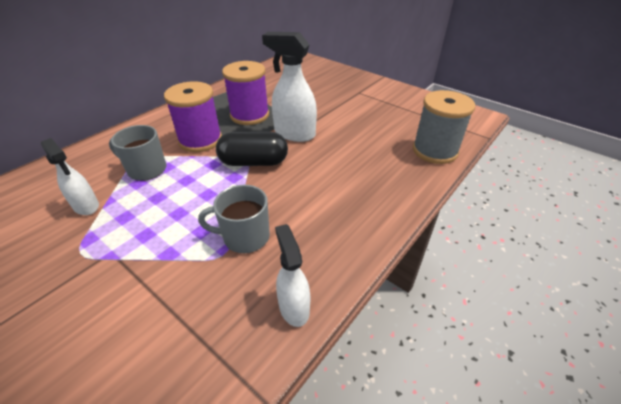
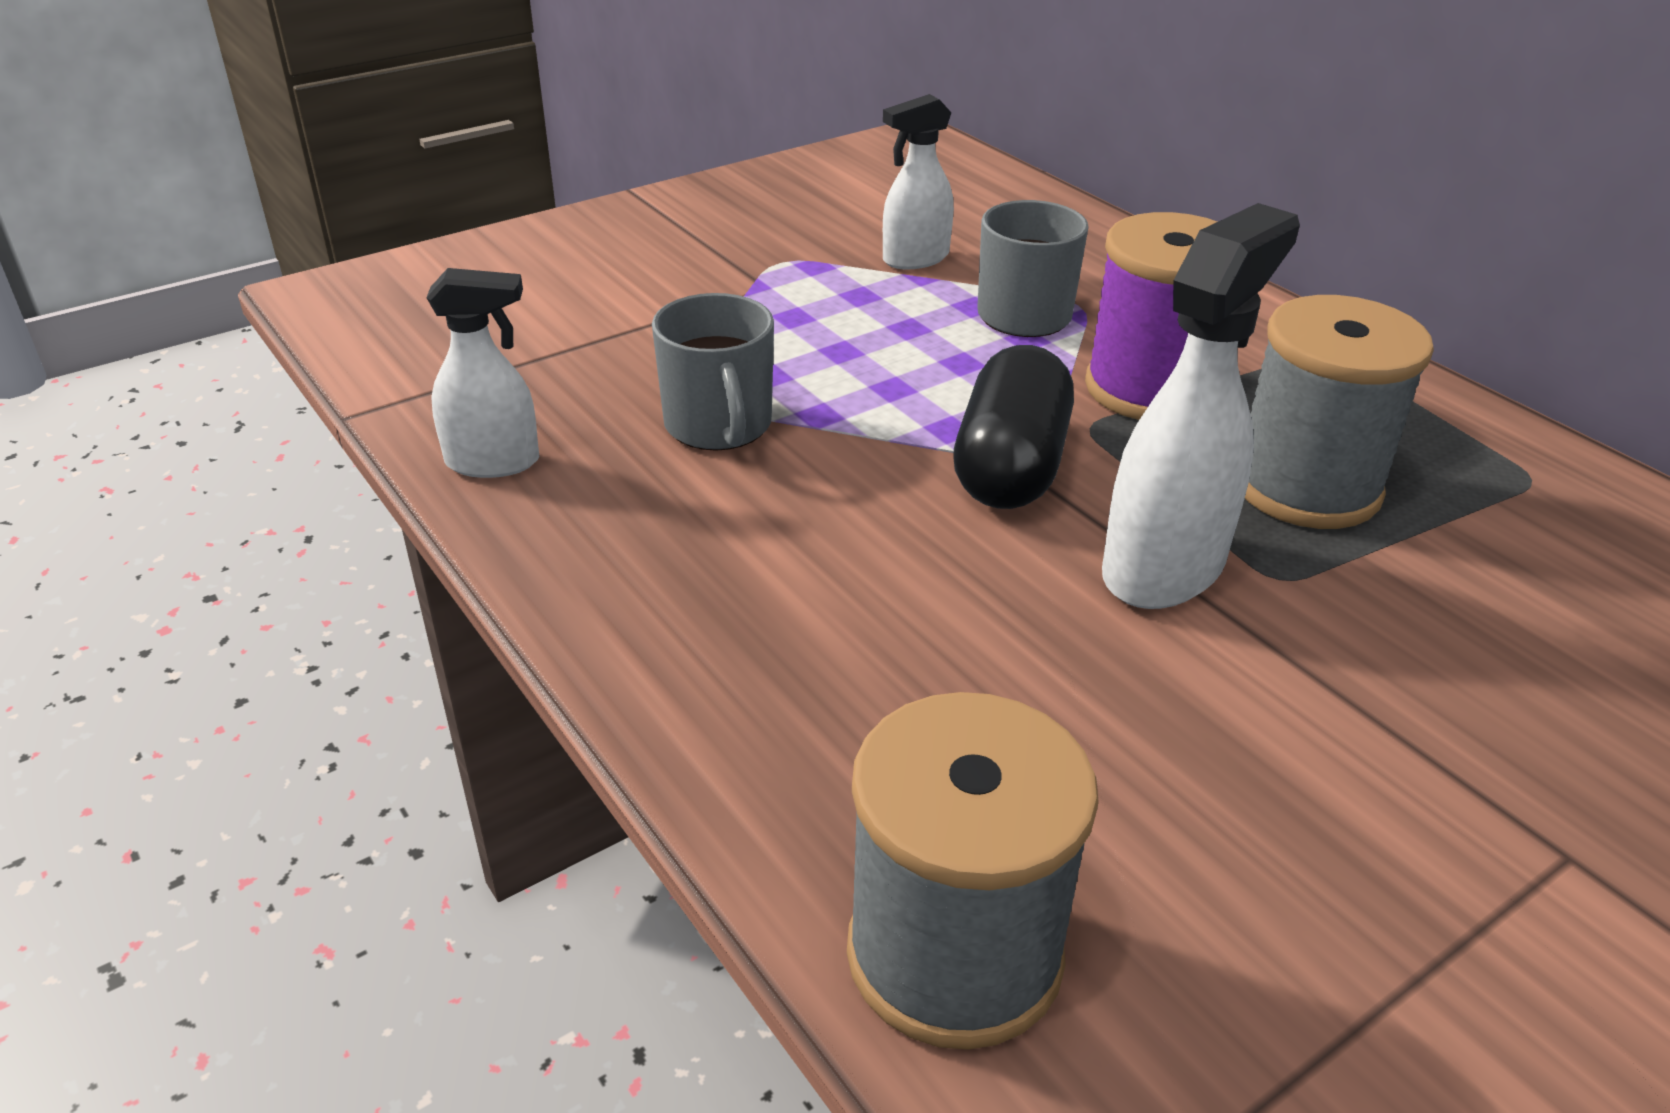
camera: 105 degrees right, 5 degrees down
(245, 237) = (718, 426): grey mug -> grey mug turned 150 degrees clockwise
(249, 115) = (1306, 487): purple spool -> grey spool

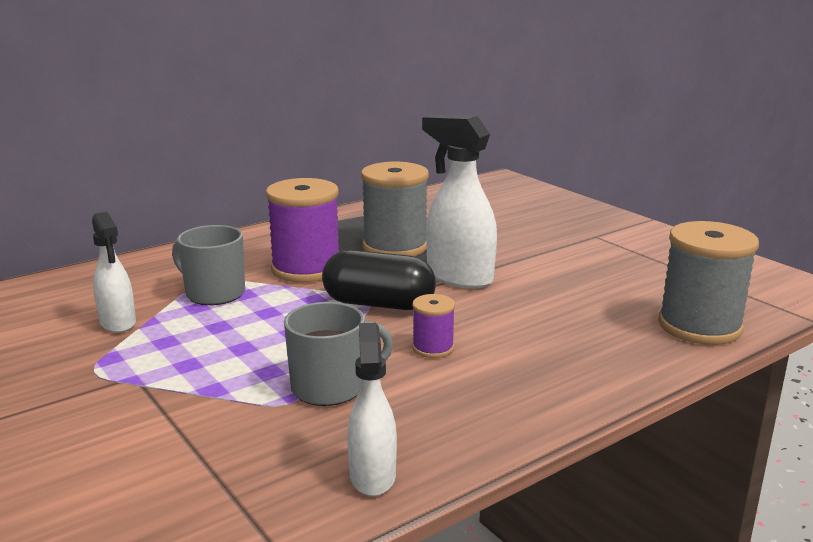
camera: 90 degrees left, 15 degrees down
(839, 522) = (433, 348): none -> purple spool

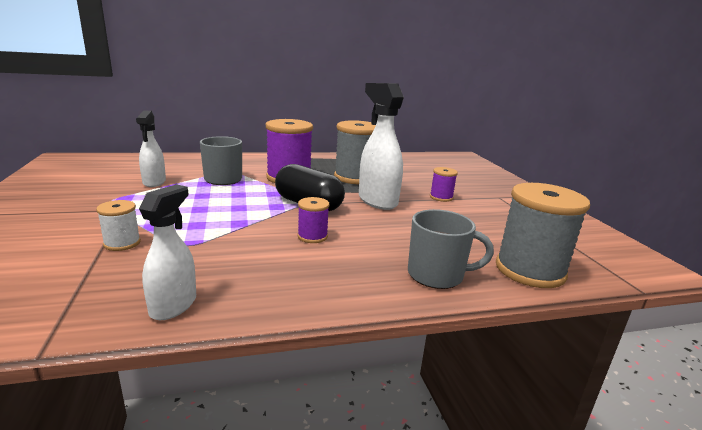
camera: 20 degrees right, 0 degrees up
(203, 423) = (122, 243): none -> white spool
(330, 387) = (220, 243): grey mug -> grey mug (437, 275)
(530, 253) = (441, 197): none -> purple spool

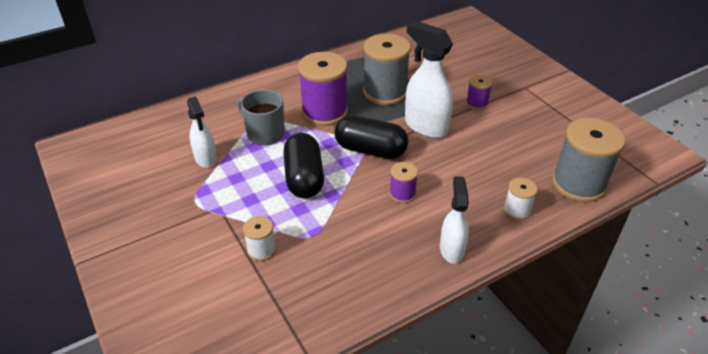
camera: 15 degrees left, 20 degrees up
(174, 305) = (358, 298): white spray bottle -> white spray bottle (451, 249)
(225, 208) = (304, 178): none -> black capsule
(437, 275) = (517, 210): grey mug -> white spool

